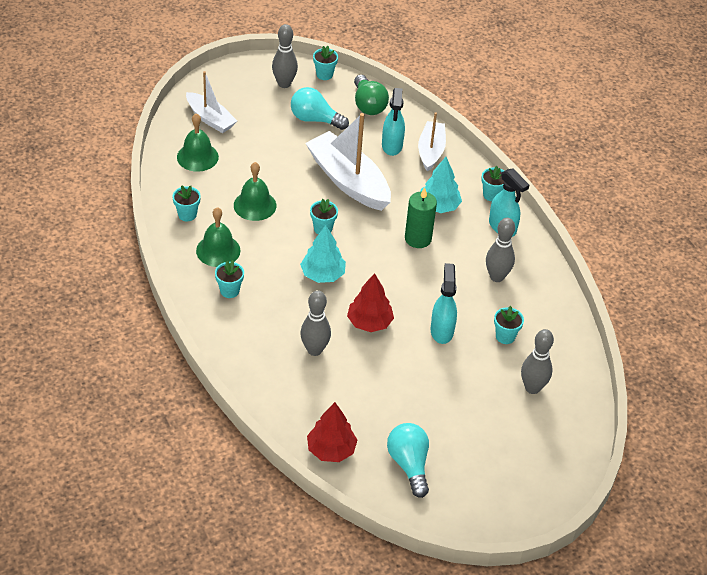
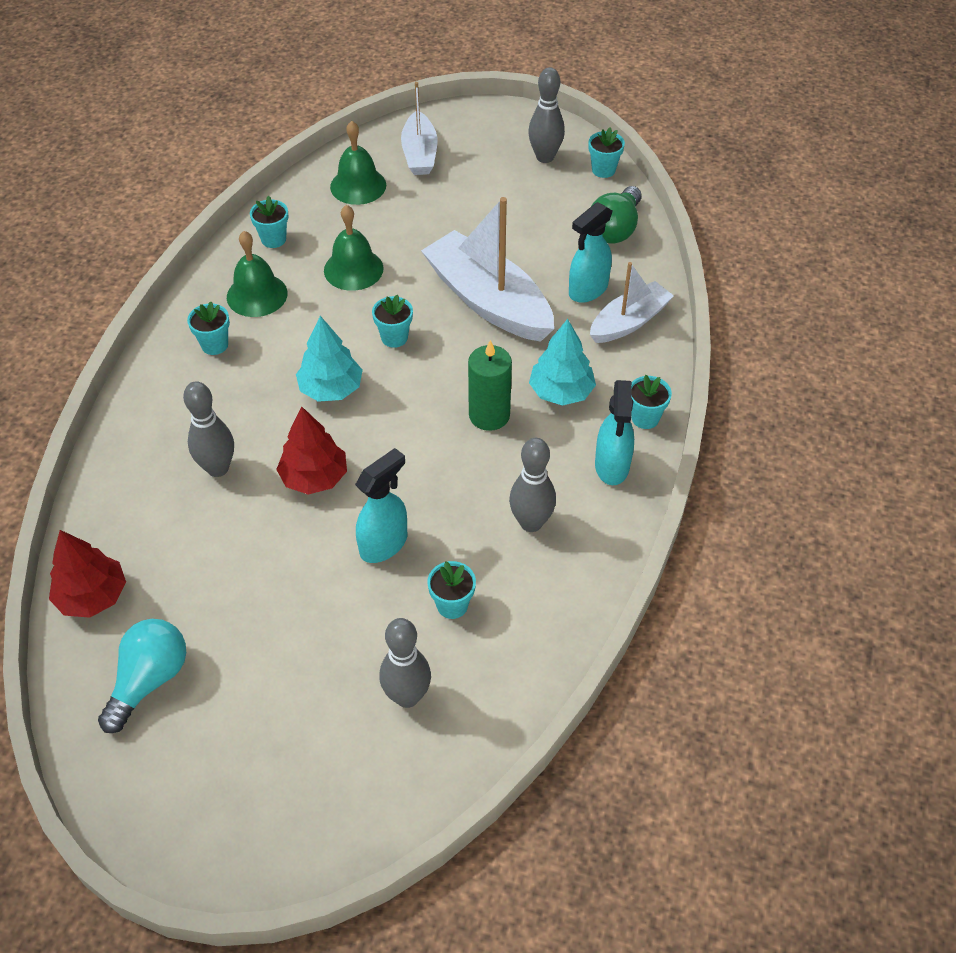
camera: 45 degrees right, 5 degrees up
(315, 119) = (533, 213): turquoise light bulb -> none
(348, 181) = (488, 301): white boat -> white boat turned 45 degrees counterclockwise

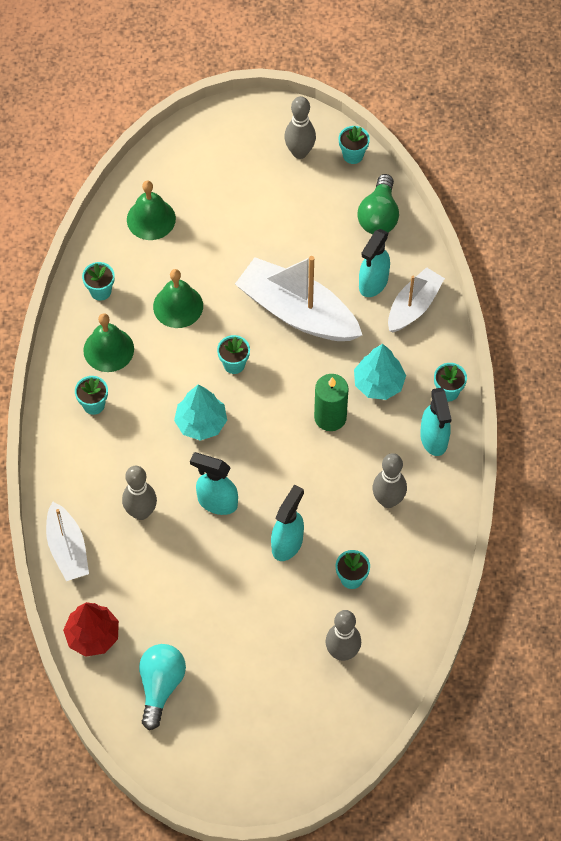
camera: 15 degrees left, 10 degrees up
(314, 477) = (217, 502): red tree -> turquoise spray bottle
(420, 154) = (192, 172): white boat -> white boat (67, 549)

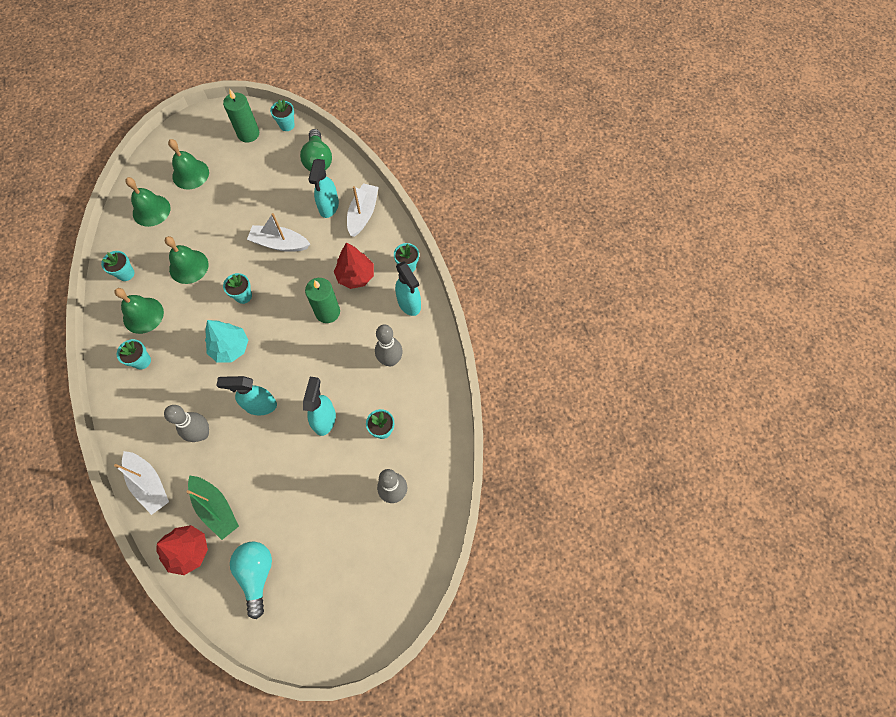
camera: 20 degrees left, 5 degrees up
(135, 600) = (216, 508): none -> green boat
(211, 185) = (190, 174): none -> green bell
(297, 312) = (279, 243): white boat -> white boat, size x0.60
(299, 152) = (248, 134): grey bowling pin -> green candle
(378, 383) = (355, 276): turquoise tree -> red tree

